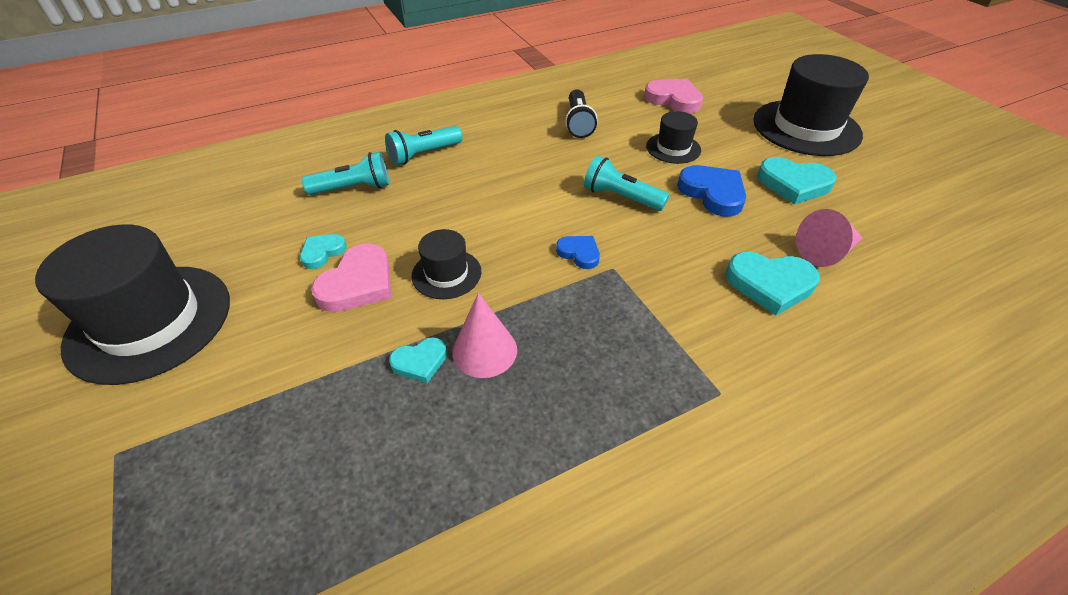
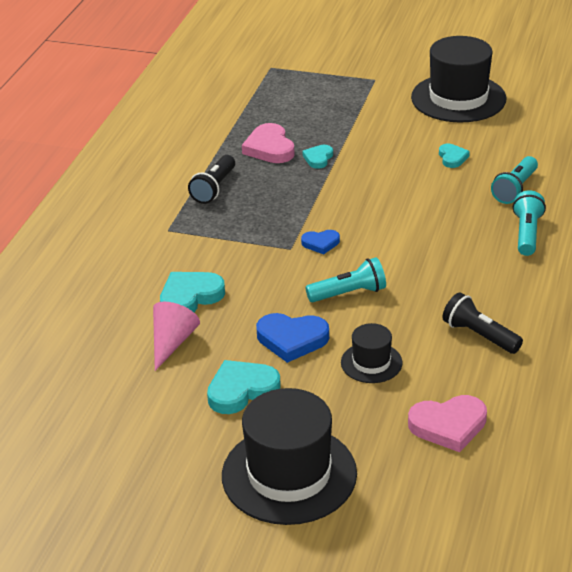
camera: 135 degrees right, 10 degrees down
(358, 283) = (405, 160): pink heart -> pink heart (269, 148)
(446, 274) = (372, 190): black hat -> none
(484, 350) = (297, 178): pink cone -> none
(594, 419) = (214, 188): none -> black flashlight

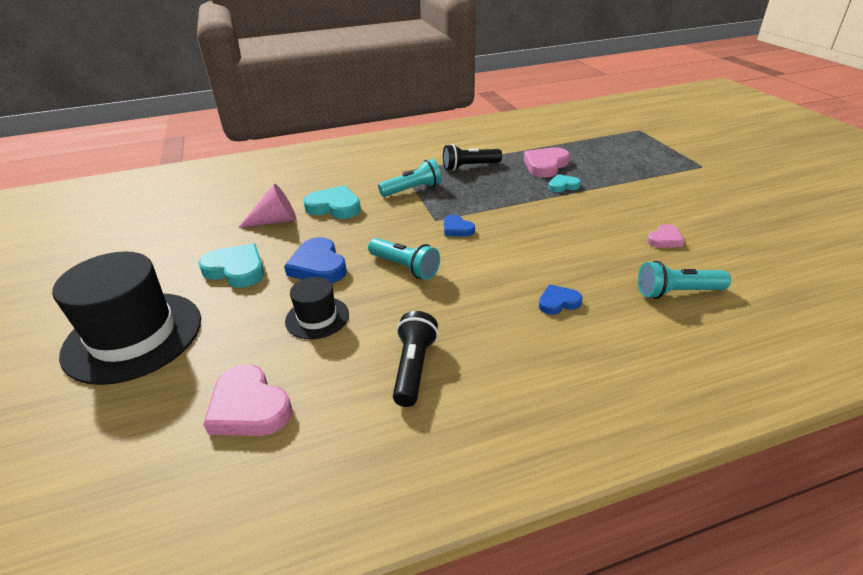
camera: 55 degrees right, 0 degrees up
(452, 158) = (665, 239): turquoise heart -> pink heart
(458, 98) = (754, 208): black hat -> none
(474, 242) = (558, 302): none -> blue heart
(527, 234) = (617, 330): turquoise flashlight -> turquoise flashlight (412, 190)

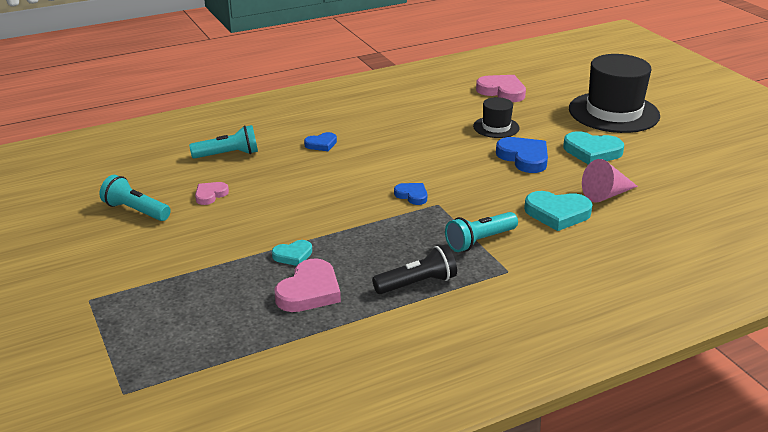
camera: 170 degrees right, 5 degrees down
(405, 267) = (448, 160): turquoise flashlight -> turquoise flashlight (136, 211)
(414, 368) = (416, 109): black flashlight -> none

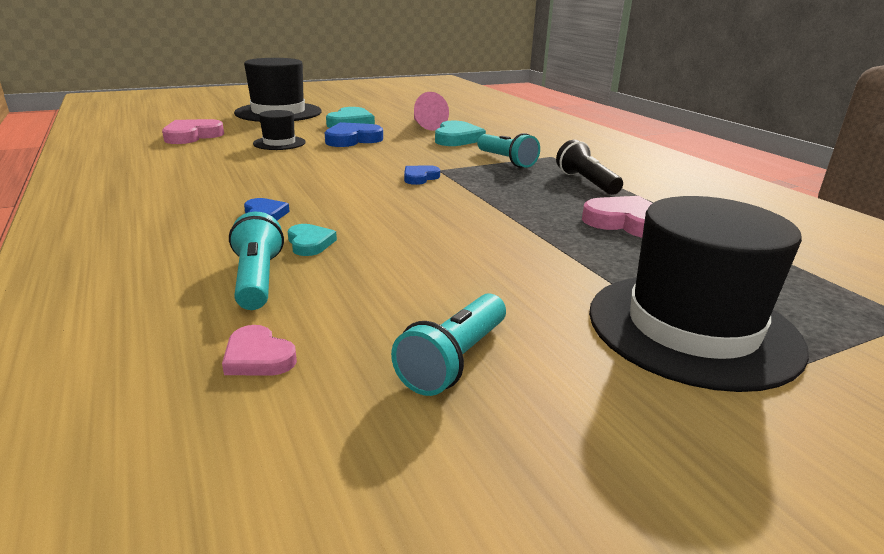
camera: 90 degrees left, 5 degrees down
(142, 288) = (692, 328): none -> black hat
(210, 195) = (401, 288): pink heart -> pink heart (258, 357)
(293, 255) = (559, 230): turquoise heart -> turquoise heart (310, 243)

